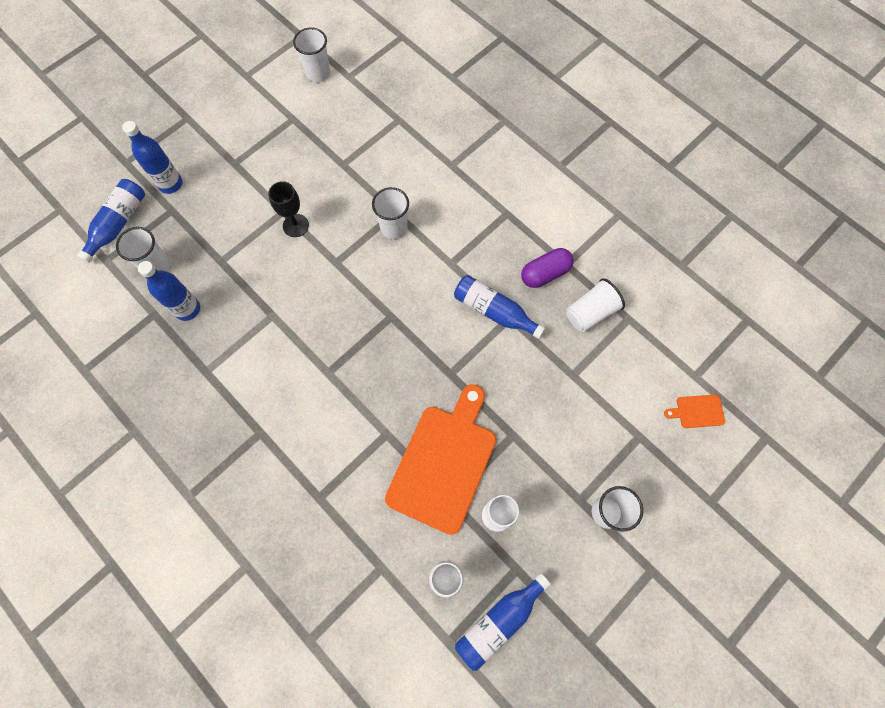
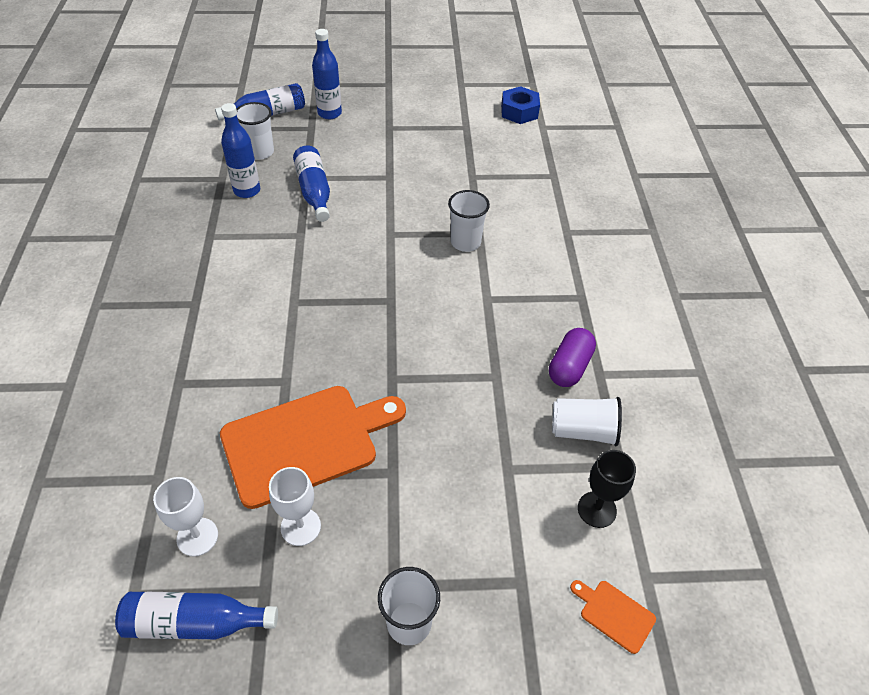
camera: 40 degrees right, 20 degrees down
(295, 225) = (388, 191): black goblet -> black goblet (597, 509)
(318, 73) = (519, 112): white cup -> blue nut
(494, 311) = (486, 361): blue bottle -> blue bottle (314, 191)
(545, 273) = (569, 367): purple capsule -> purple capsule turned 75 degrees counterclockwise

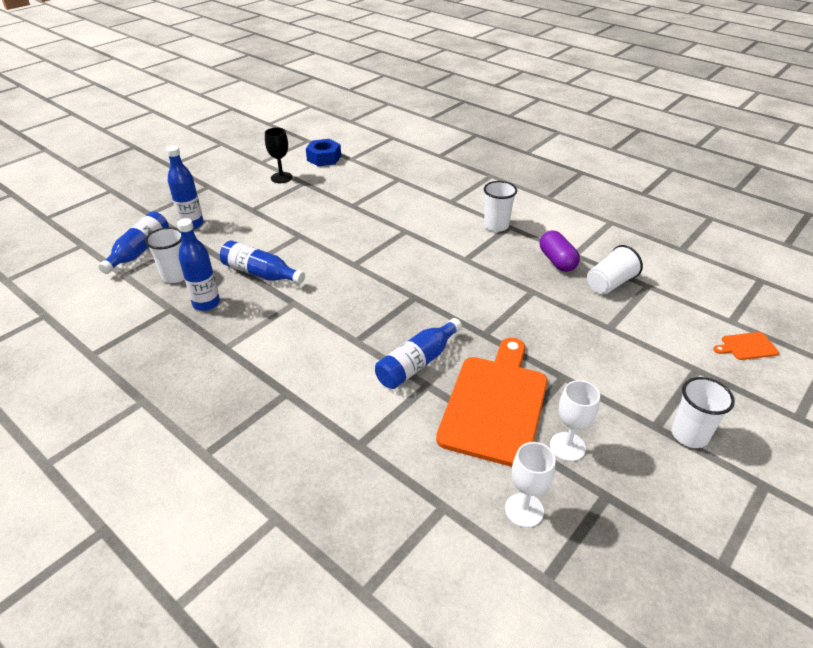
camera: 45 degrees left, 10 degrees down
(195, 622) = (602, 551): blue bottle -> blue bottle (417, 363)
(465, 242) = (406, 240): white cup -> white cup (496, 225)
(597, 509) = (670, 311): black goblet -> black goblet (281, 178)

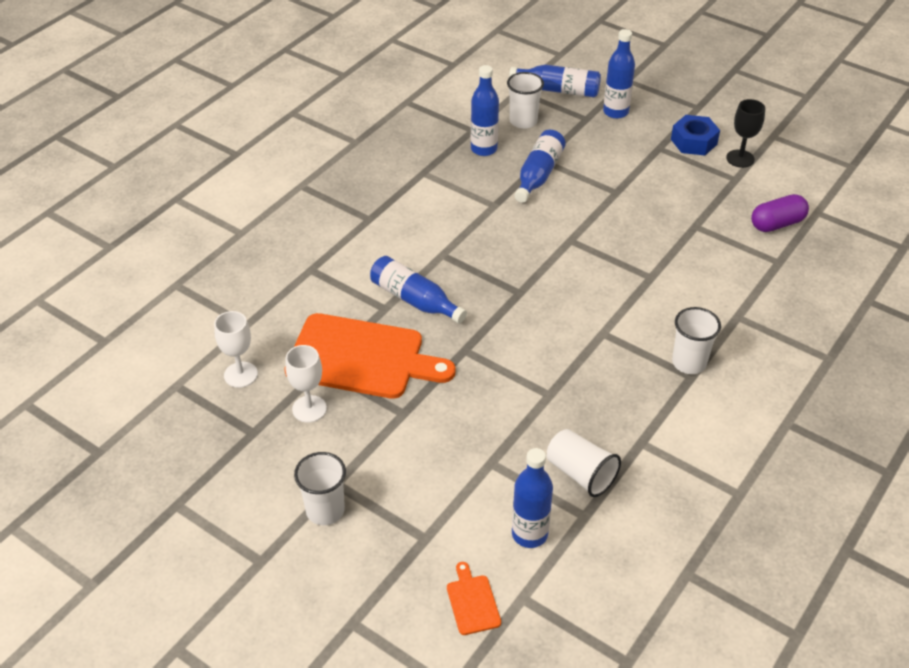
camera: 85 degrees right, 5 degrees up
(324, 158) = (807, 187): blue nut -> blue nut (694, 142)
(557, 261) = (620, 422): purple capsule -> purple capsule (777, 224)
(673, 313) = (529, 534): none -> blue bottle

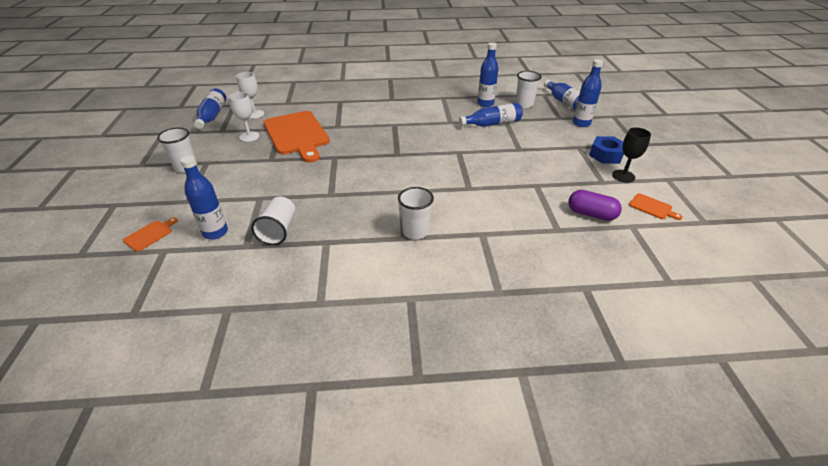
camera: 50 degrees right, 5 degrees down
(414, 300) = (353, 131): blue bottle -> blue bottle (212, 116)
(803, 179) = (652, 207): none -> orange cutting board

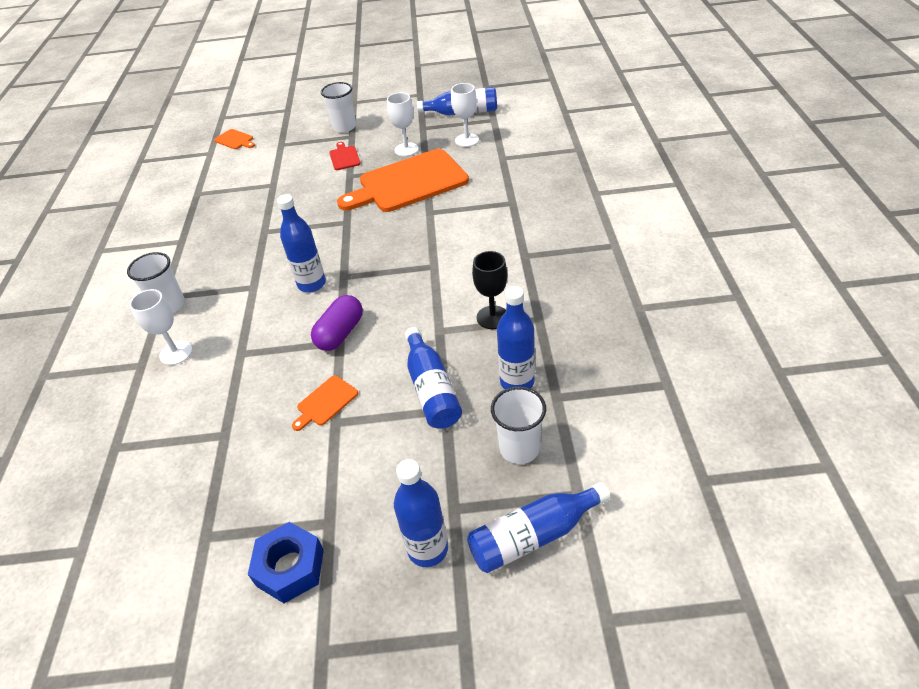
camera: 95 degrees right, 5 degrees up
(215, 232) = (224, 172): blue bottle -> blue bottle (312, 284)
(240, 164) = (344, 157): none -> red cutting board
(278, 230) = (212, 208): white cup -> none
(469, 218) = (176, 353): none -> white goblet
(591, 214) = (129, 498): purple capsule -> purple capsule (340, 333)
(623, 176) = (212, 579): black goblet -> black goblet (492, 317)
(652, 207) = (110, 601): orange cutting board -> orange cutting board (325, 402)

